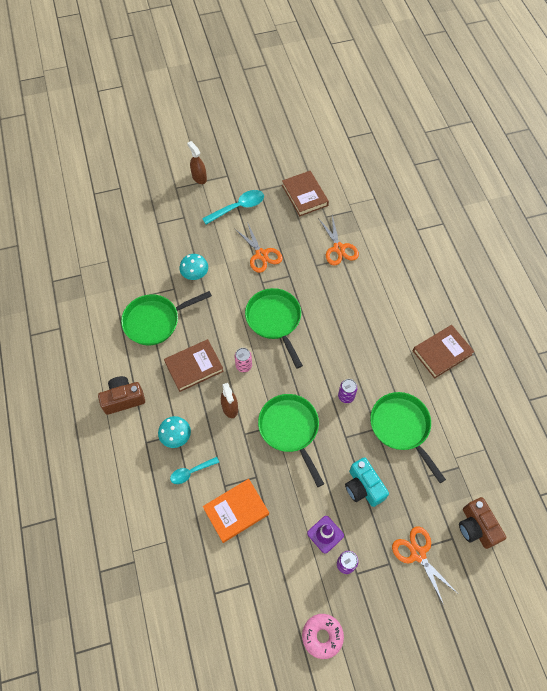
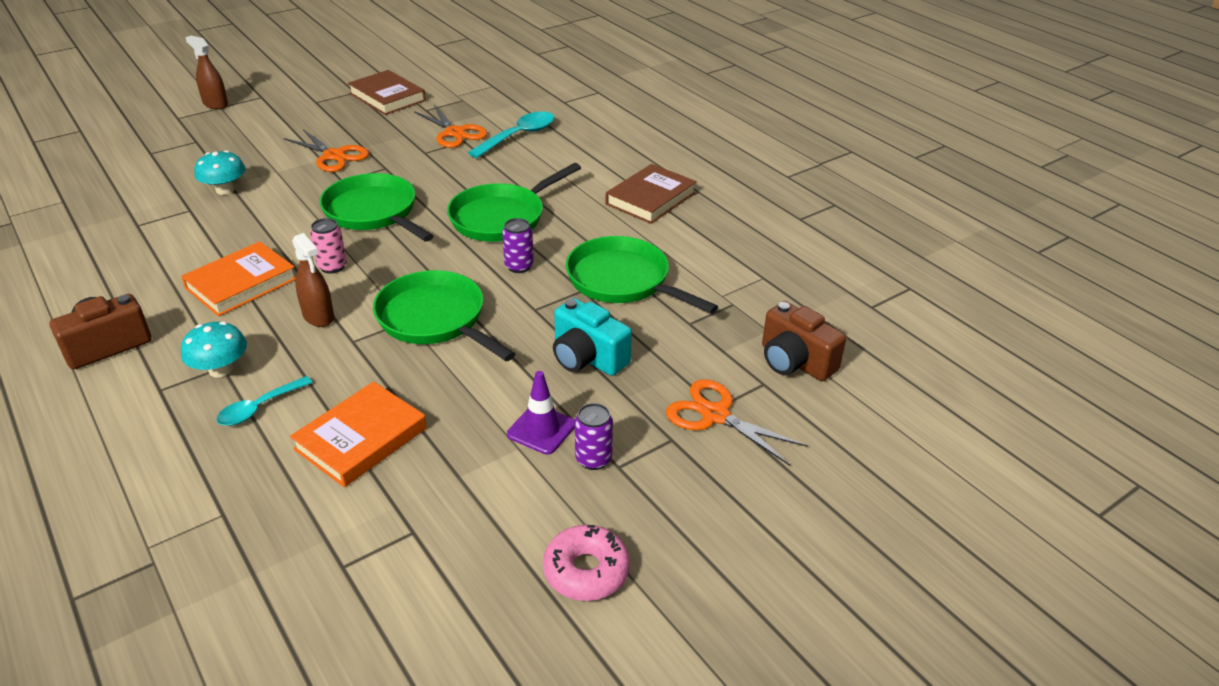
camera: 20 degrees left, 25 degrees down
(155, 321) = (160, 248): green pan -> green pan (502, 217)
(194, 366) = (241, 283): brown book -> orange book
(238, 207) = (285, 121): turquoise spoon -> turquoise spoon (518, 136)

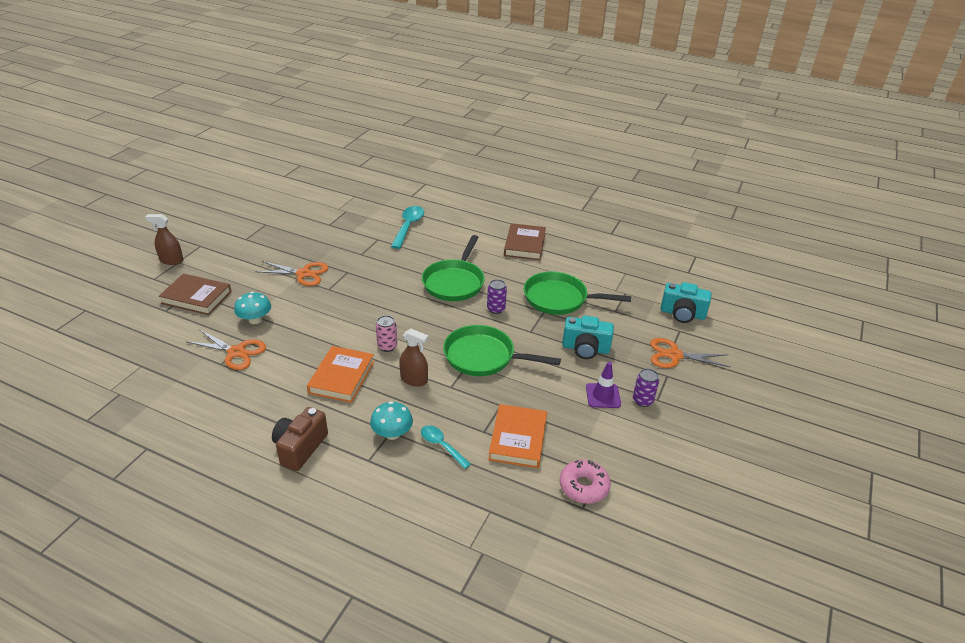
camera: 30 degrees left, 0 degrees up
(259, 408) = (442, 446): turquoise spoon -> turquoise spoon turned 120 degrees clockwise
(374, 213) = (374, 304): green pan -> none
(387, 97) = (293, 222): brown book -> brown book (196, 297)
(455, 133) = (366, 235): orange scissors -> orange scissors (236, 352)
(586, 571) = (694, 456): pink donut -> pink donut (584, 486)
(795, 362) = (682, 314): brown camera -> turquoise camera

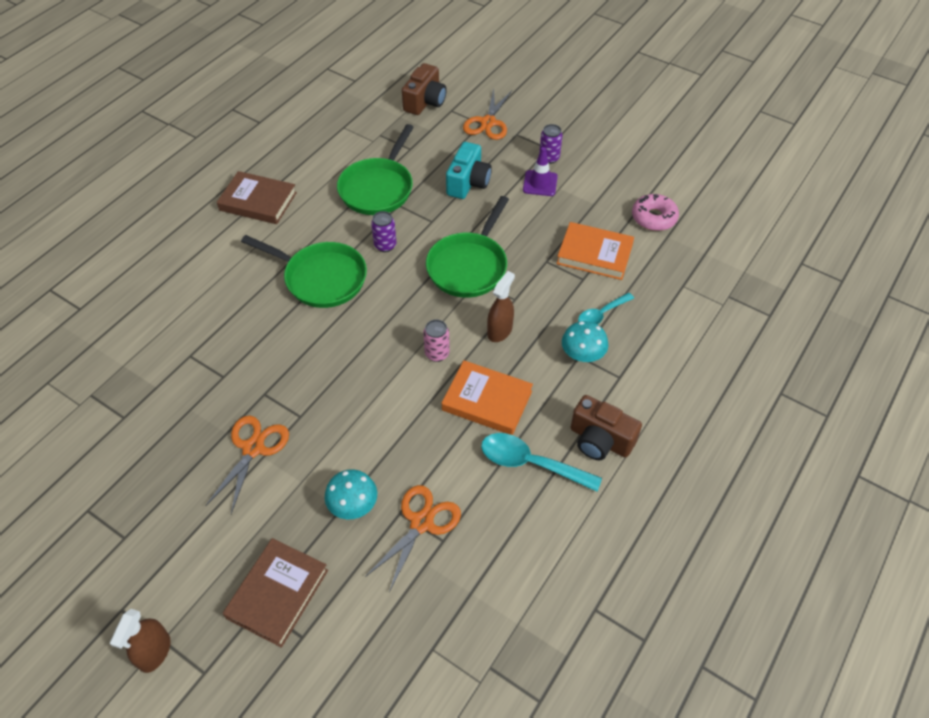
camera: 80 degrees left, 15 degrees up
(408, 226) = (169, 317): turquoise spoon -> turquoise spoon (531, 463)
(682, 314) = (425, 102): turquoise camera -> brown camera

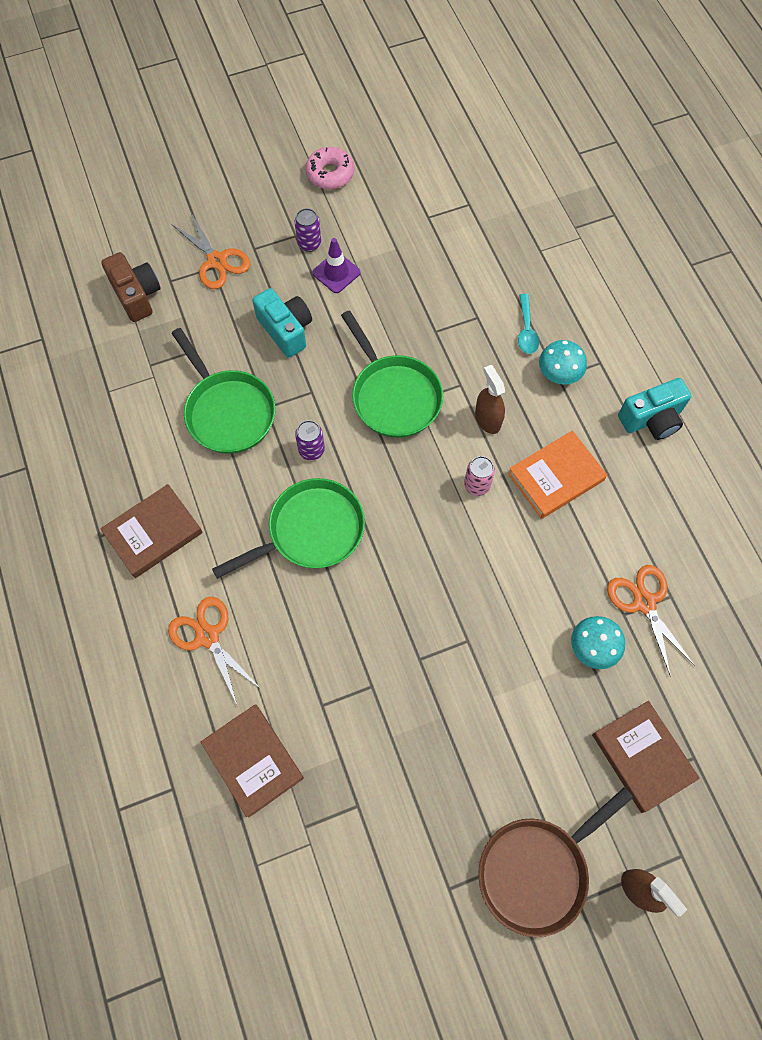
camera: 55 degrees left, 15 degrees up
(124, 339) = (253, 760): none -> brown book
(134, 564) = (538, 870): none -> brown pan
(253, 448) = (477, 700): orange scissors -> orange scissors (208, 636)
(531, 463) = (640, 484): turquoise spoon -> none
(594, 254) = (456, 289): orange book -> none
(600, 440) = (651, 419): brown camera -> turquoise camera
(654, 218) = (449, 216): pink donut -> pink donut (330, 174)

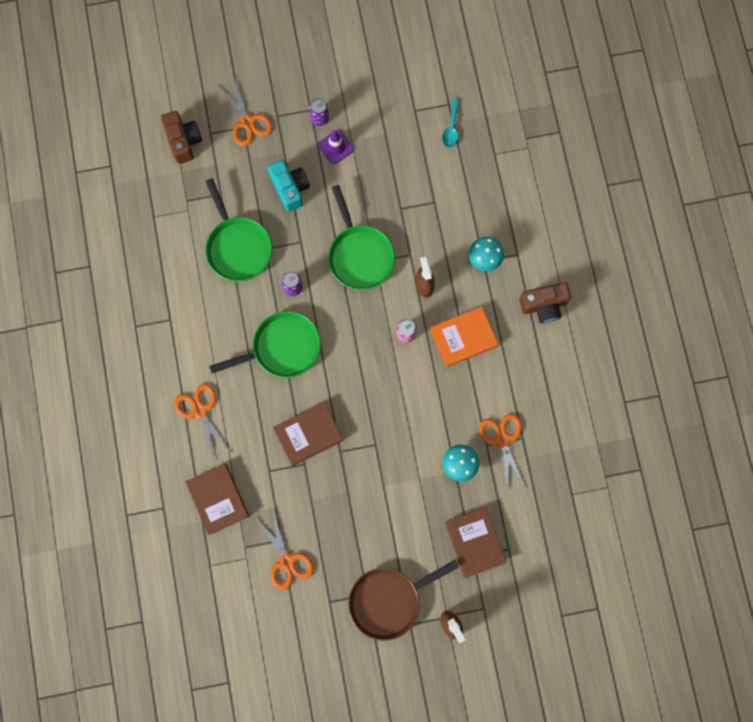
camera: 10 degrees right, 10 degrees up
(153, 533) = (173, 330): brown book -> brown book (308, 434)
(330, 174) = (346, 59): pink donut -> none
(372, 837) = (287, 561): none -> orange scissors
(526, 330) = (468, 219): turquoise spoon -> turquoise spoon (451, 128)
(651, 419) = (543, 305): turquoise camera -> brown camera

